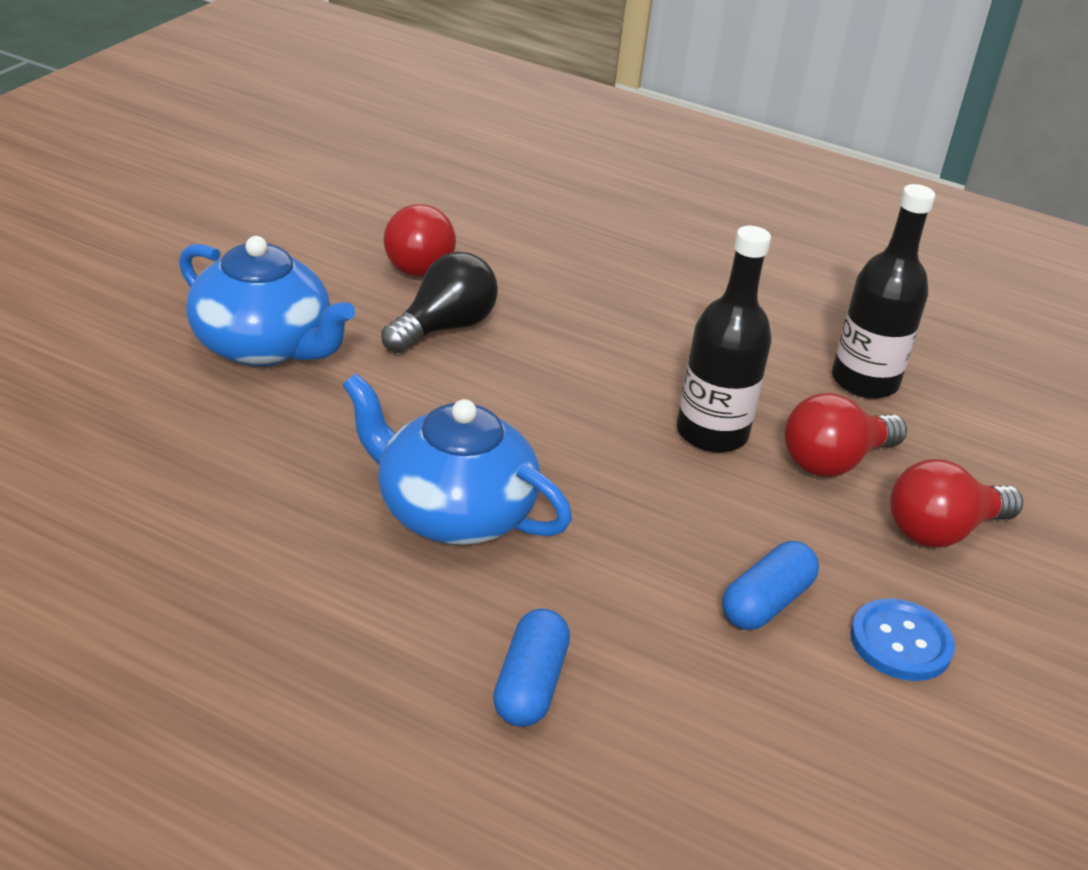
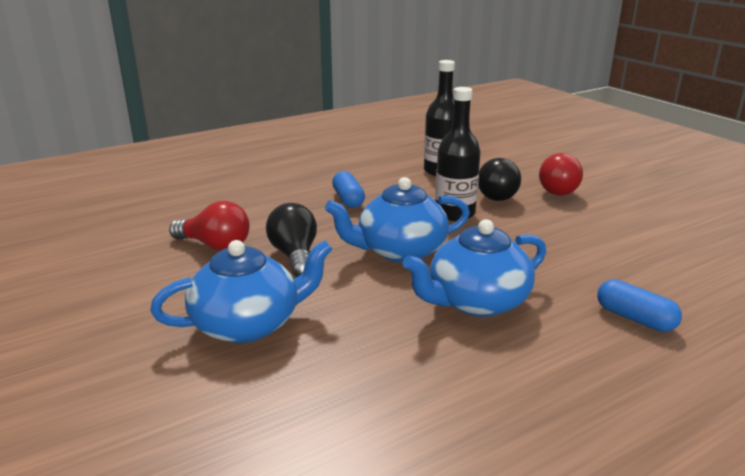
camera: 55 degrees left, 10 degrees down
(537, 410) = (400, 251): none -> blue teapot
(766, 603) = (590, 239): blue capsule -> blue capsule (348, 199)
(834, 461) = (495, 194): red light bulb -> black light bulb
(900, 642) = (627, 219): blue button -> none

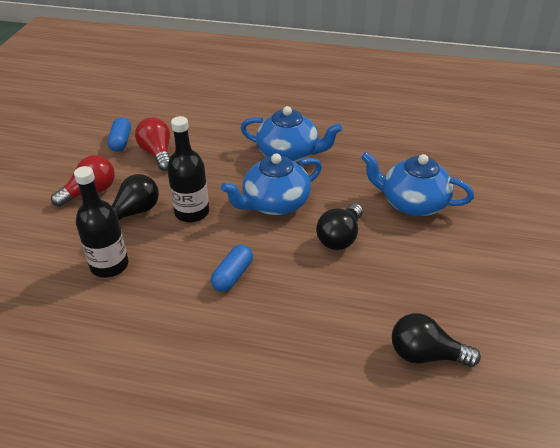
camera: 135 degrees left, 15 degrees up
(139, 223) = (426, 355): none -> black light bulb
(215, 245) = (383, 281): red light bulb -> red light bulb (157, 153)
(400, 251) = (275, 203): blue teapot -> blue teapot turned 120 degrees clockwise
(635, 318) = (241, 113): blue capsule -> blue capsule (121, 141)

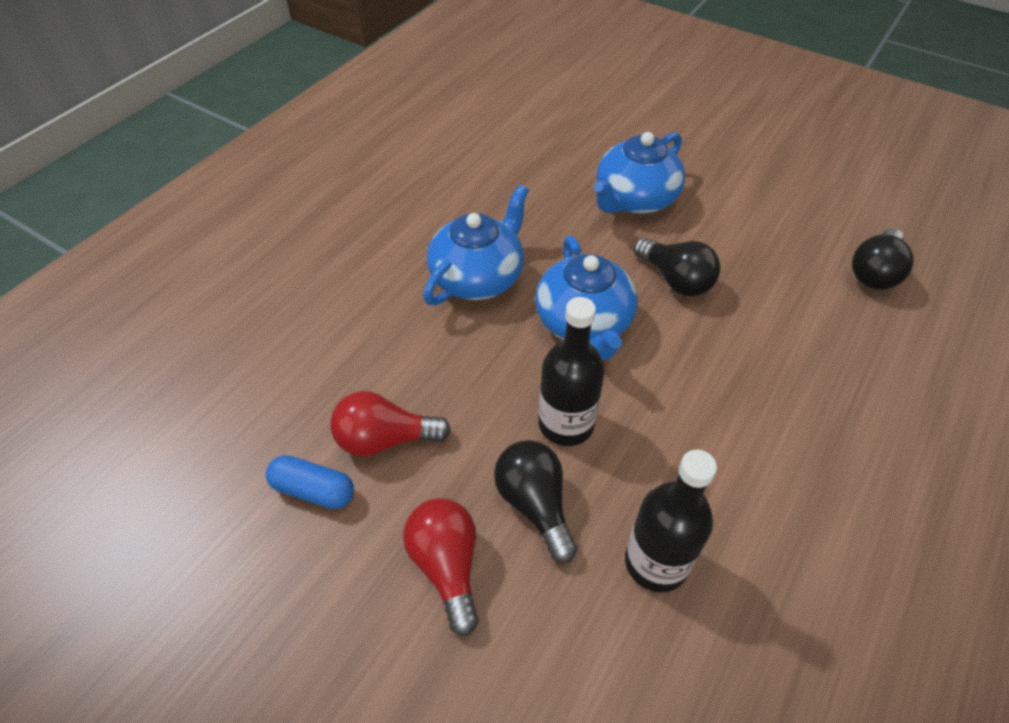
camera: 70 degrees left, 10 degrees up
(233, 275) = (718, 406): blue capsule -> none

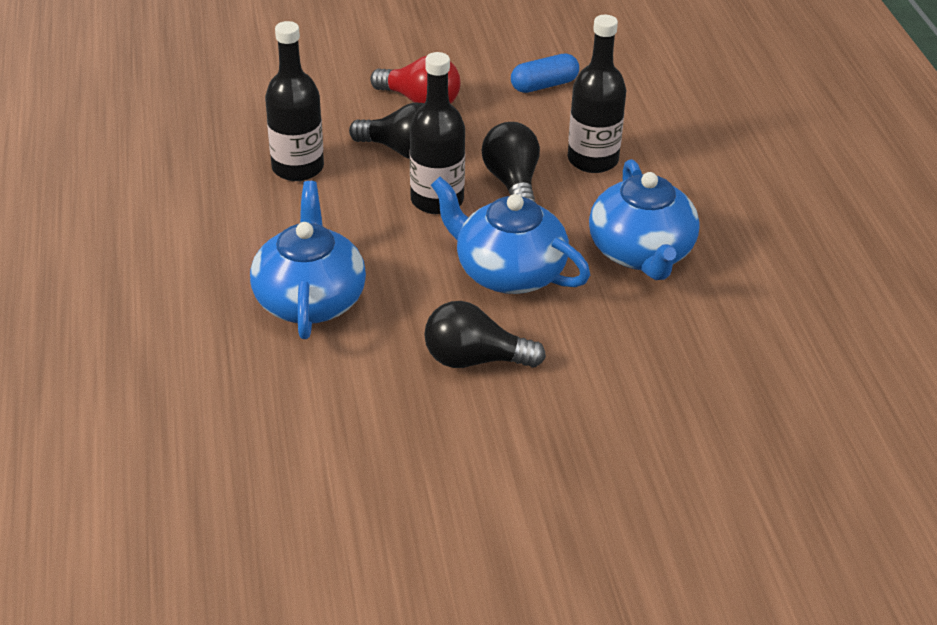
camera: 135 degrees right, 10 degrees down
(385, 439) = (542, 126): red light bulb -> none
(398, 373) = (593, 160): none -> black bottle
(634, 199) = (613, 425): blue teapot -> blue teapot (310, 299)
(874, 273) = (282, 502): black light bulb -> black light bulb (512, 183)

